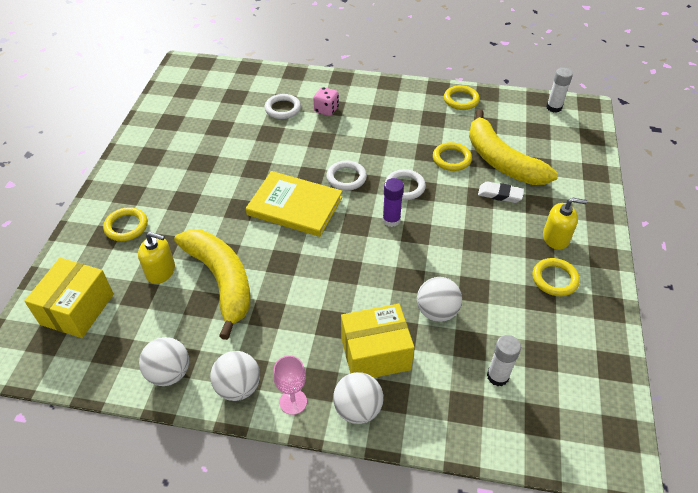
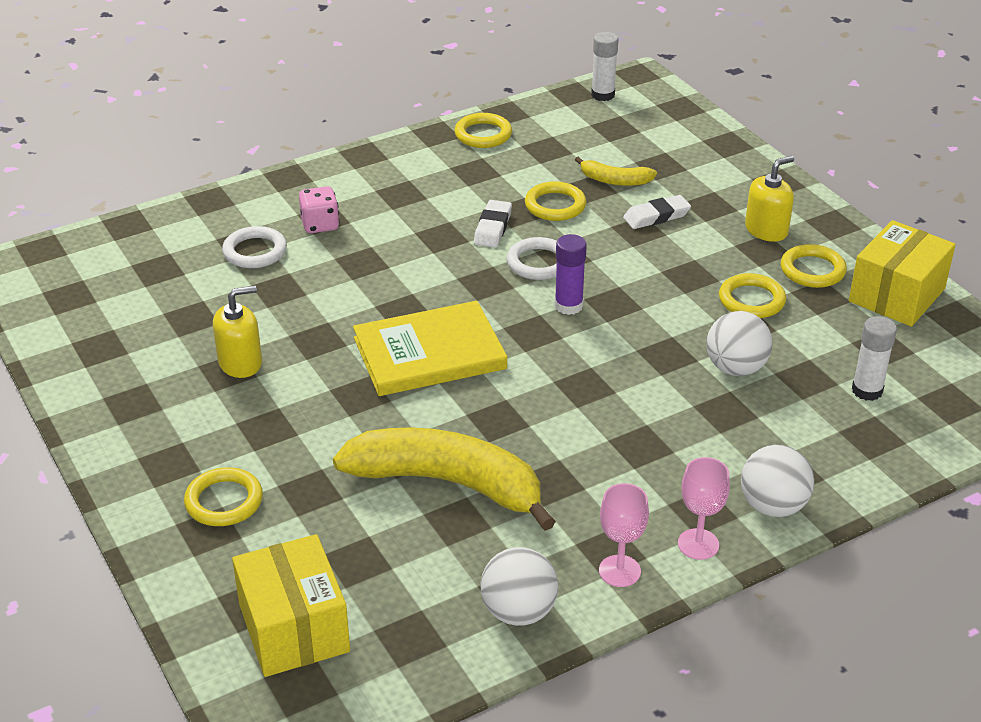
camera: 40 degrees left, 10 degrees down
(161, 271) = (351, 520): yellow soap dispenser -> yellow soap dispenser (240, 363)
(238, 387) = (619, 571): white ball -> pink goblet
(346, 178) = (453, 289): white ring -> none
(375, 353) = (724, 445): yellow box -> yellow box (896, 295)
(405, 154) = (493, 228): none -> white eraser
(495, 276) = (751, 300): none -> yellow ring
(501, 161) = (614, 180): yellow banana -> yellow banana, size x0.46

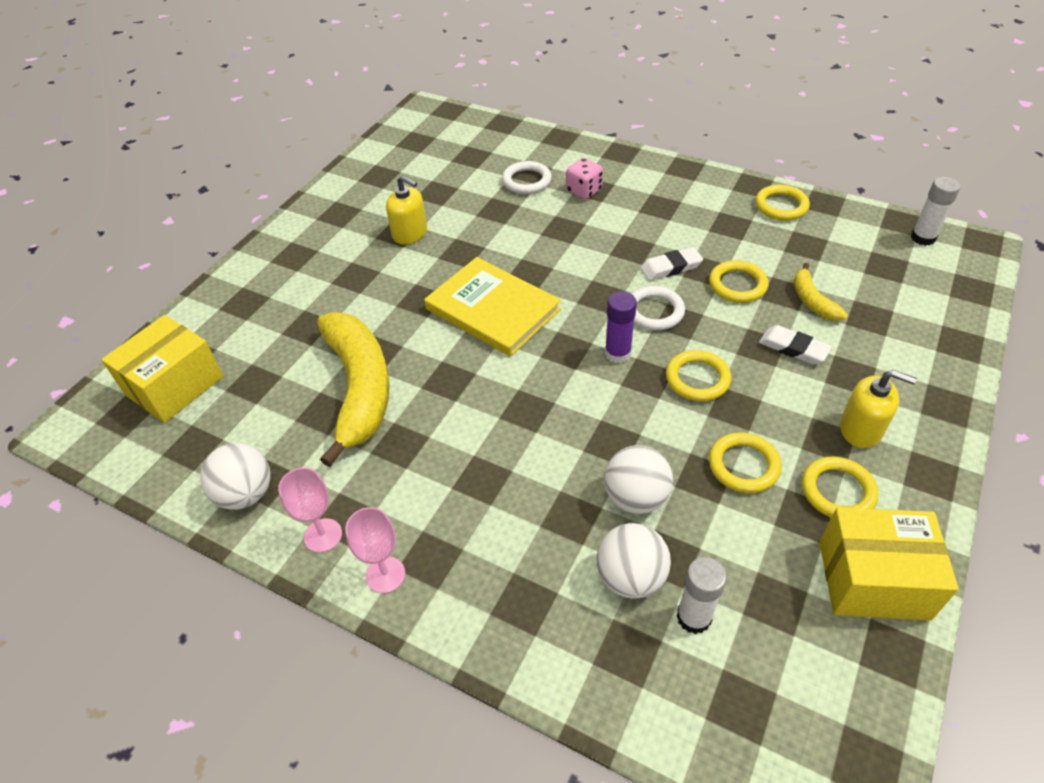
camera: 60 degrees right, 10 degrees up
(224, 501) = (274, 295): yellow ring -> yellow ring (697, 379)
(773, 506) = (469, 610): white ball -> white ball (630, 577)

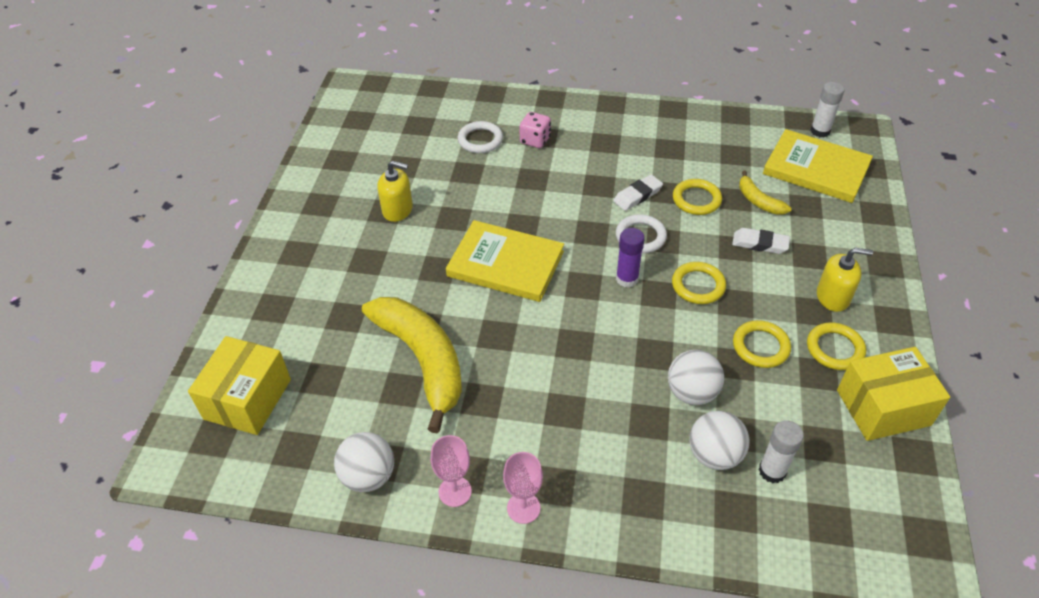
camera: 20 degrees left, 0 degrees up
(781, 206) = (703, 124): yellow ring -> none
(900, 279) = (816, 169): none -> yellow book

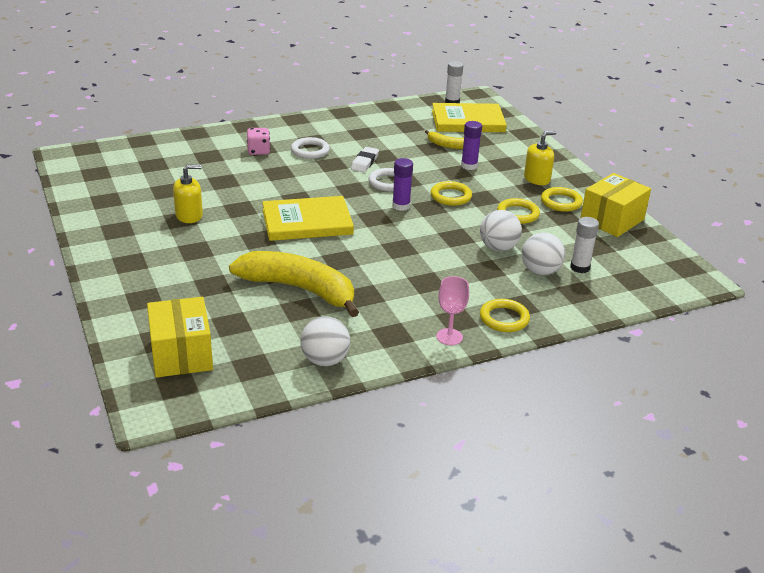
camera: 35 degrees left, 15 degrees down
(455, 491) = (395, 346): pink goblet -> none
(480, 140) = (215, 161): white ring -> white ring (310, 151)
(696, 200) = (407, 154): yellow ring -> yellow ring (504, 318)
(760, 244) = (469, 166): white eraser -> purple glue stick

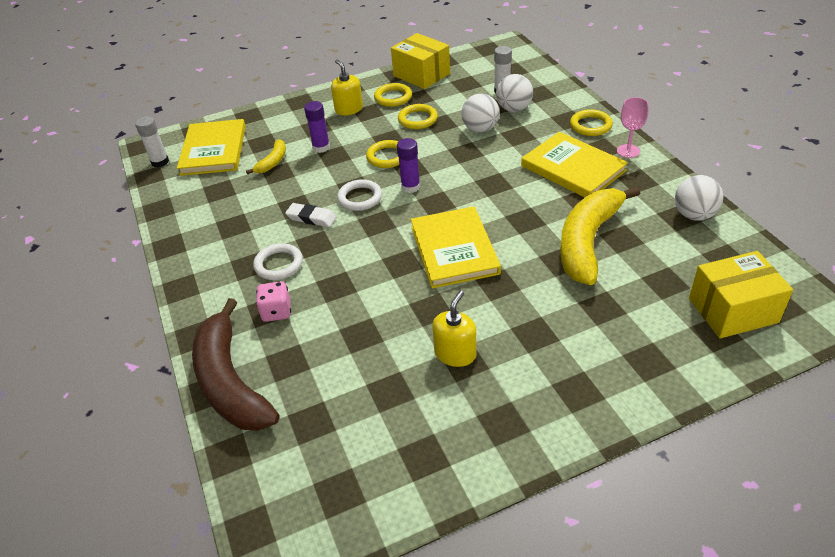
camera: 85 degrees left, 10 degrees up
(189, 215) = (455, 353): yellow soap dispenser -> yellow soap dispenser turned 45 degrees clockwise
(199, 138) = (230, 382): none -> brown banana
(420, 296) = (573, 168): none -> yellow book

